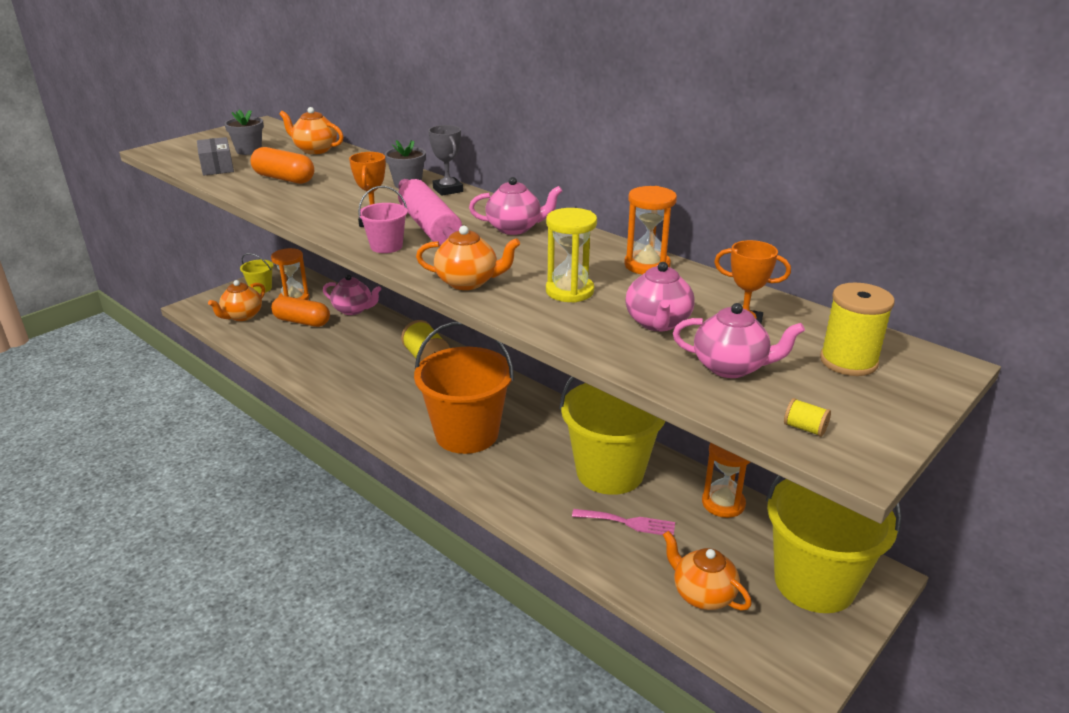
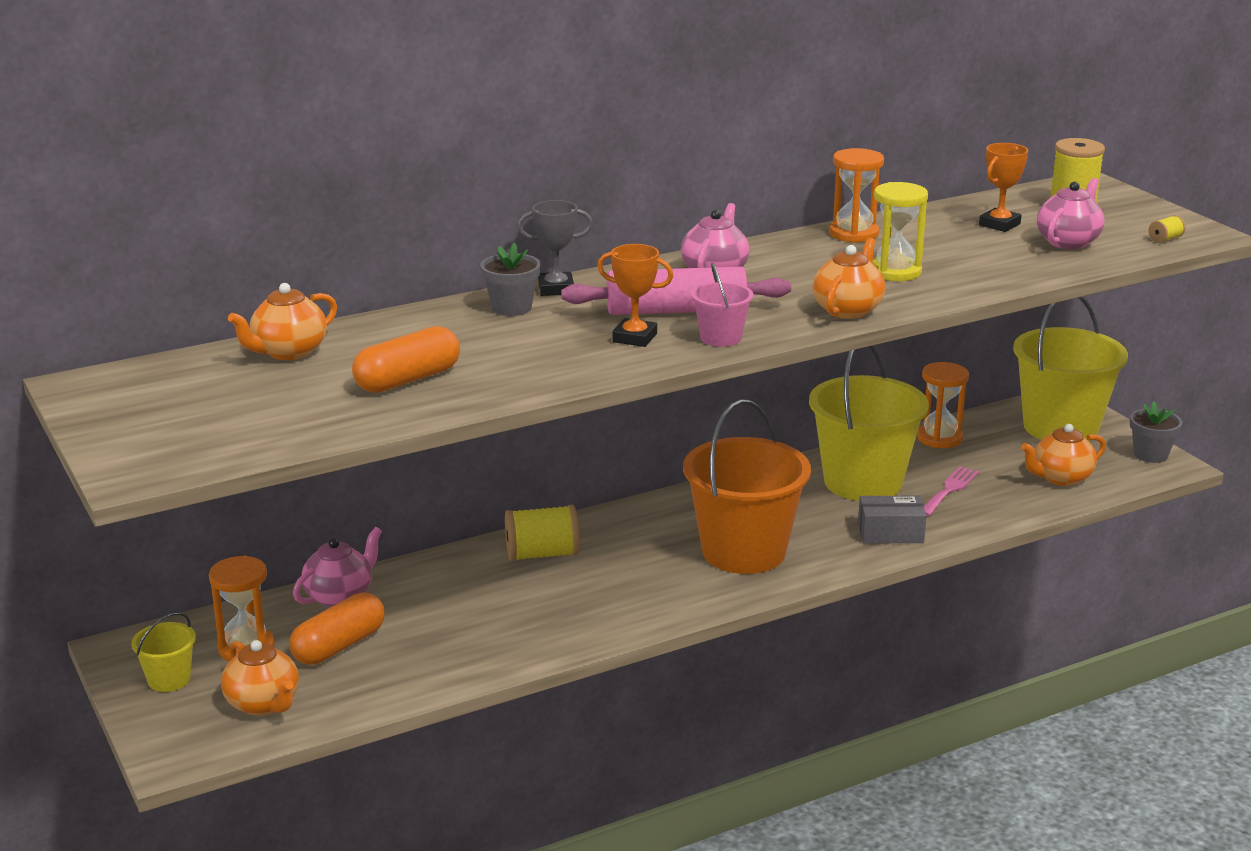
camera: 70 degrees left, 5 degrees down
(217, 167) = (294, 425): grey box -> grey box (890, 533)
(249, 150) = (232, 399): grey flower pot -> grey flower pot (1150, 455)
(658, 323) = (979, 251): pink teapot -> none

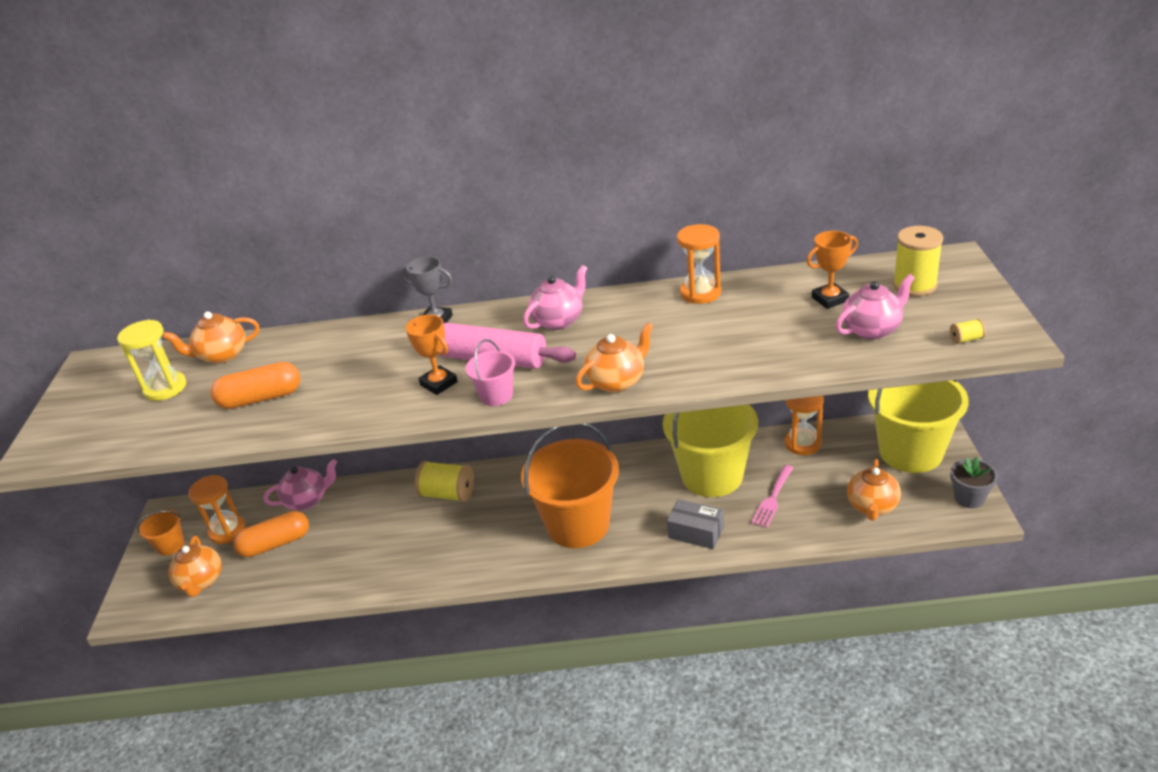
camera: 30 degrees right, 10 degrees up
(169, 679) = (171, 545): yellow bucket -> orange bucket
(511, 308) = (390, 336): grey flower pot -> none
(895, 272) = (693, 343): yellow hourglass -> yellow hourglass (165, 388)
(949, 490) = (772, 499): pink fork -> pink fork turned 150 degrees clockwise
(1060, 478) = (872, 506): orange teapot -> orange teapot turned 75 degrees counterclockwise

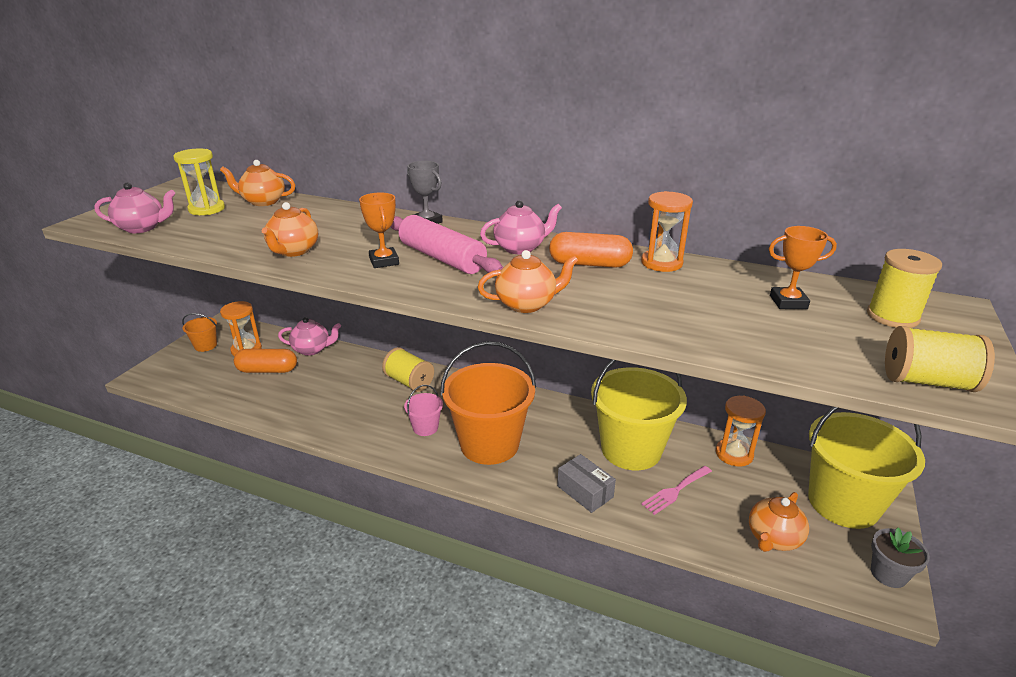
camera: 20 degrees right, 5 degrees down
(201, 582) = (201, 376): orange teapot -> orange teapot (293, 251)
(261, 398) = (255, 233): orange capsule -> orange capsule (589, 264)
(496, 395) = (418, 283): pink bucket -> pink bucket (425, 427)
(872, 329) = (817, 339): pink teapot -> pink teapot (142, 228)
(966, 339) = (927, 381): yellow spool -> yellow spool, size x2.24

